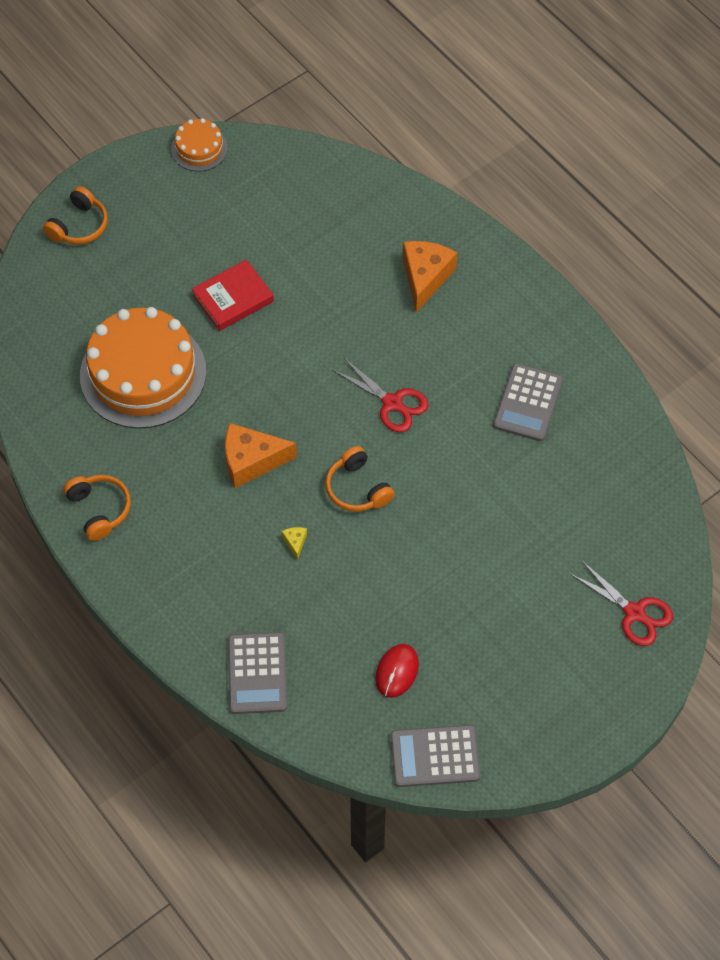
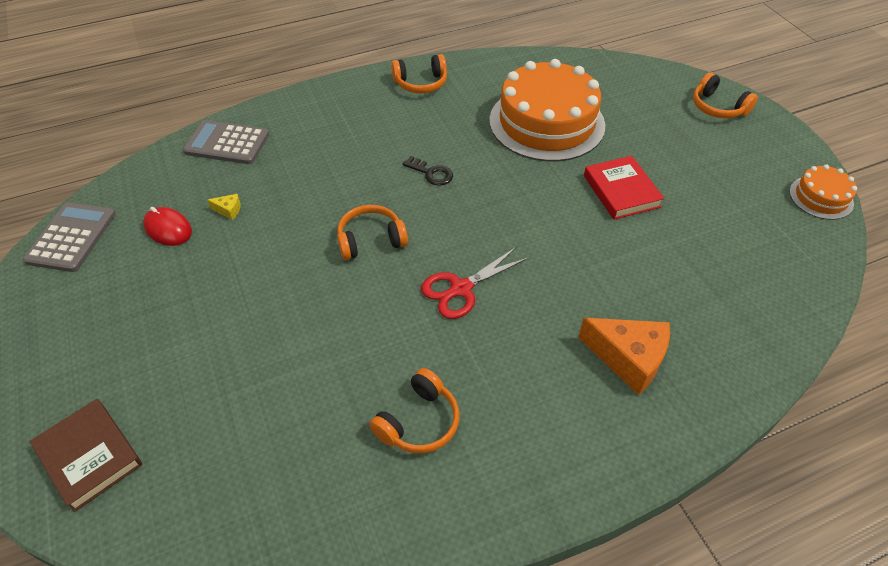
camera: 105 degrees right, 10 degrees down
(251, 461) = (431, 173): orange cheese -> black key
(295, 542) = (335, 186): yellow cheese -> yellow cheese (228, 210)
(528, 403) = (419, 422): grey calculator -> orange headphones
(634, 613) = (90, 456): red scissors -> brown book

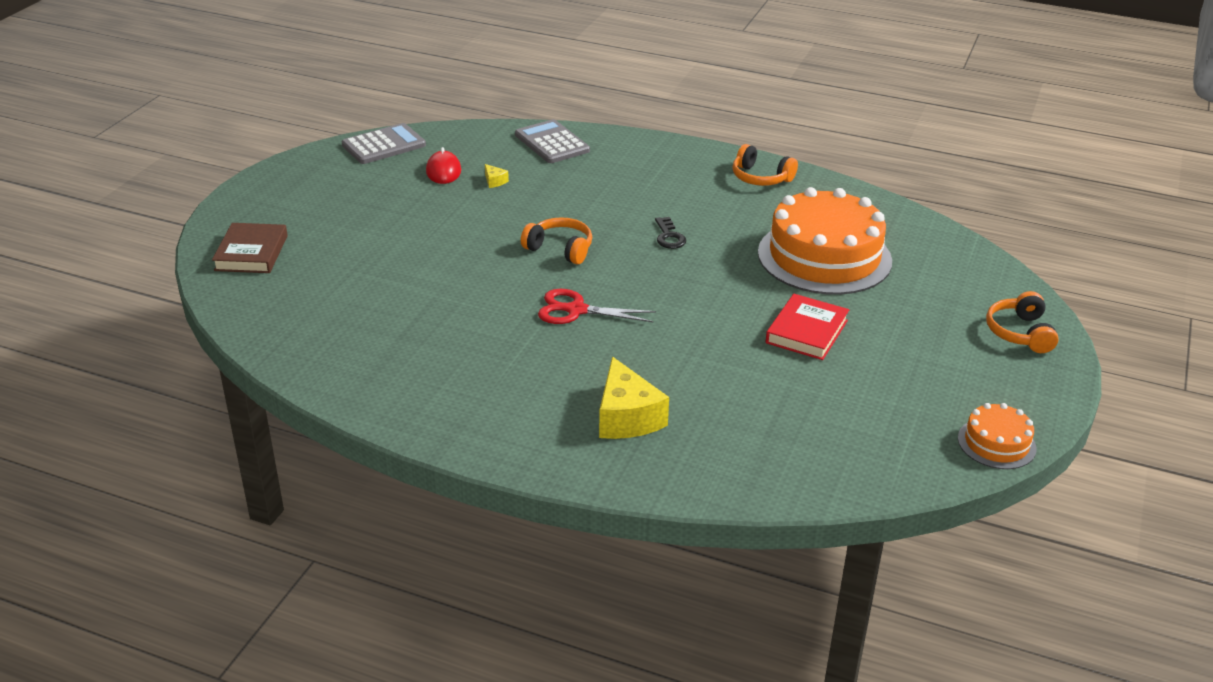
camera: 45 degrees right, 15 degrees down
(419, 422) = (437, 354): orange headphones -> none
(628, 359) = (627, 417): orange cheese -> yellow cheese

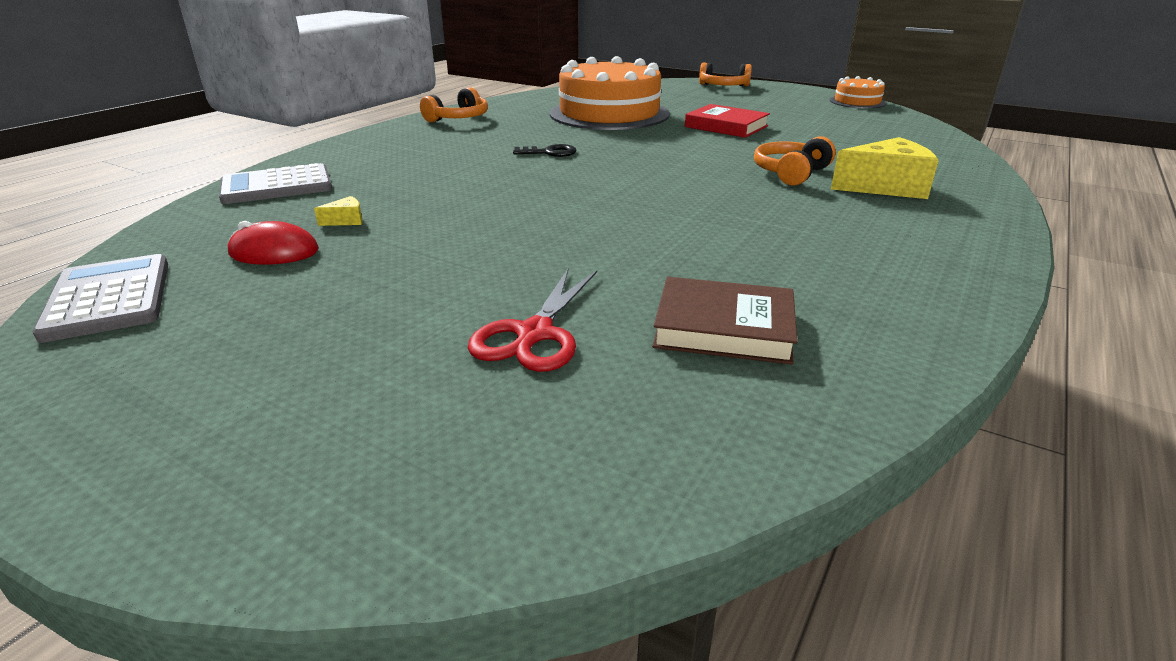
camera: 80 degrees left, 5 degrees down
(251, 253) = (424, 463): brown book -> brown book (724, 328)
(560, 249) = (552, 195): orange headphones -> orange headphones (791, 173)
(576, 310) = (689, 195): red scissors -> red scissors (534, 334)

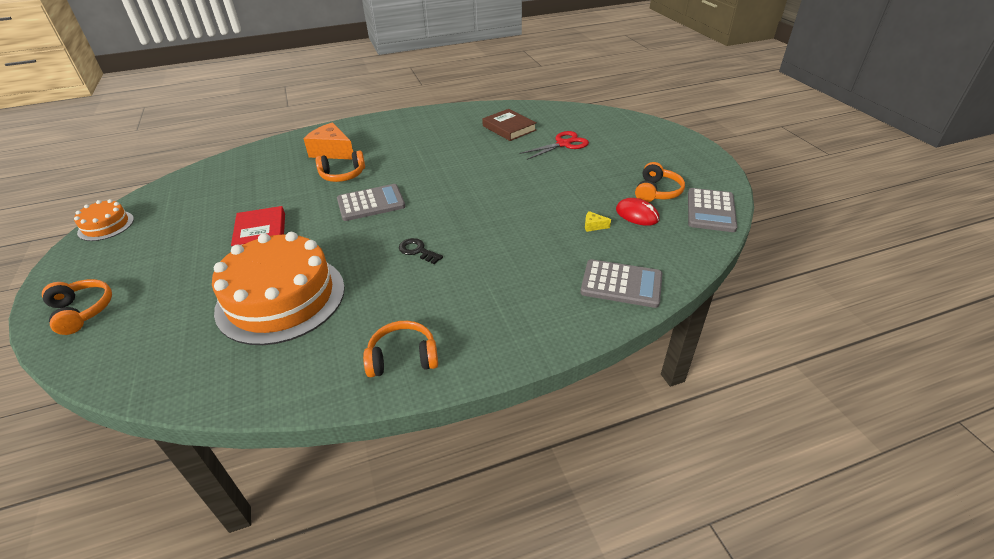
camera: 140 degrees left, 10 degrees up
(237, 298) = (657, 192): none -> orange headphones
(684, 164) = (371, 203): none -> grey calculator
(885, 187) = (332, 152): yellow cheese -> orange cheese

